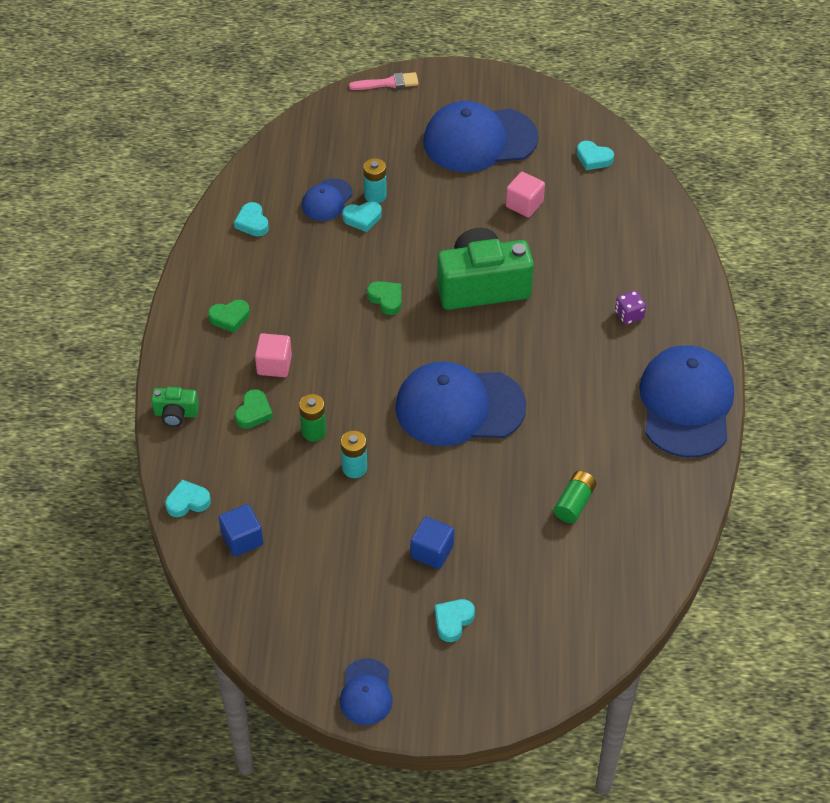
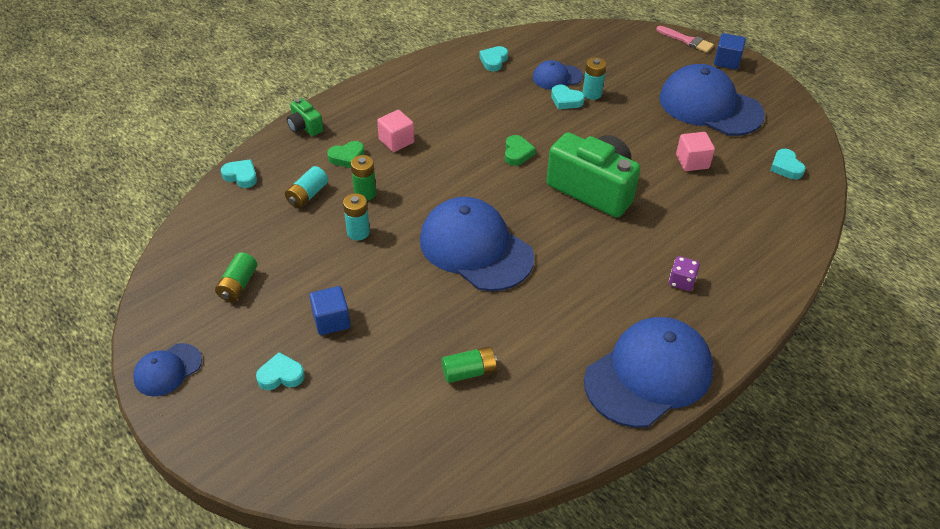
camera: 45 degrees right, 5 degrees down
(230, 318) = (408, 100): green heart -> none
(242, 539) = (238, 219): blue cube -> blue cube (727, 61)
(269, 471) = (307, 195): none -> turquoise battery
(323, 588) = (238, 285): none -> green battery

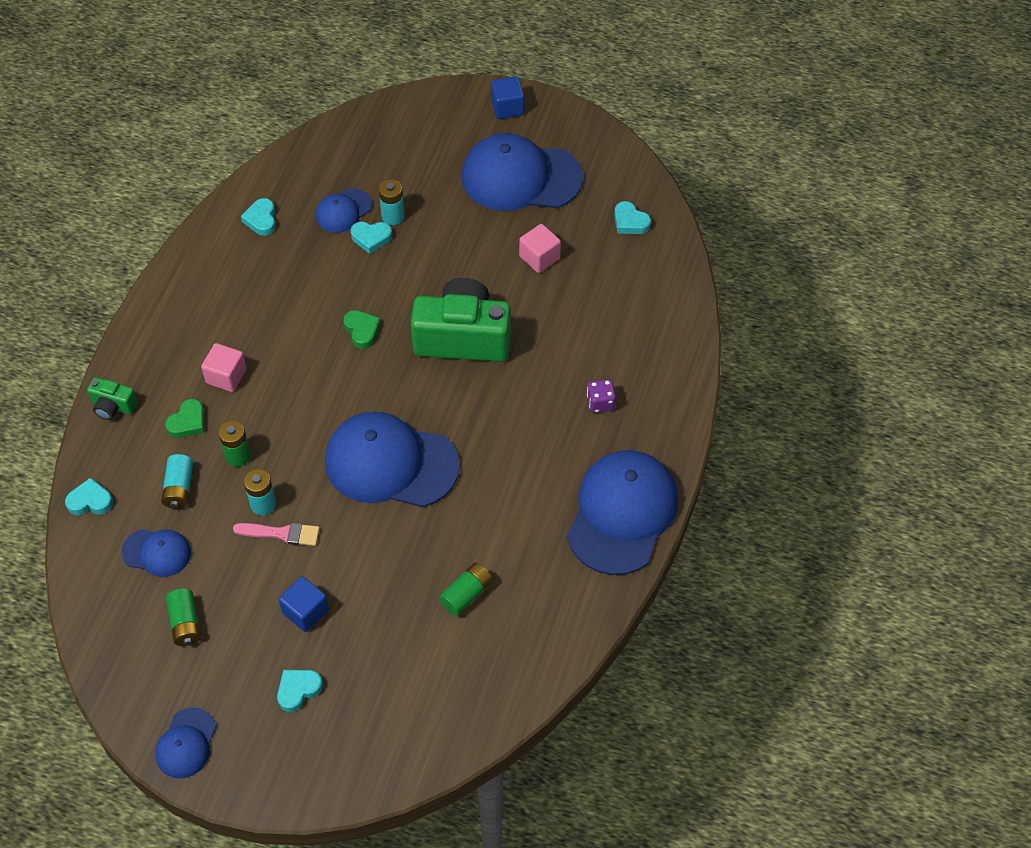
camera: 30 degrees left, 10 degrees up
(258, 229) = (157, 552): none -> blue cap
(687, 40) = (452, 96): pink brush -> pink brush (282, 533)

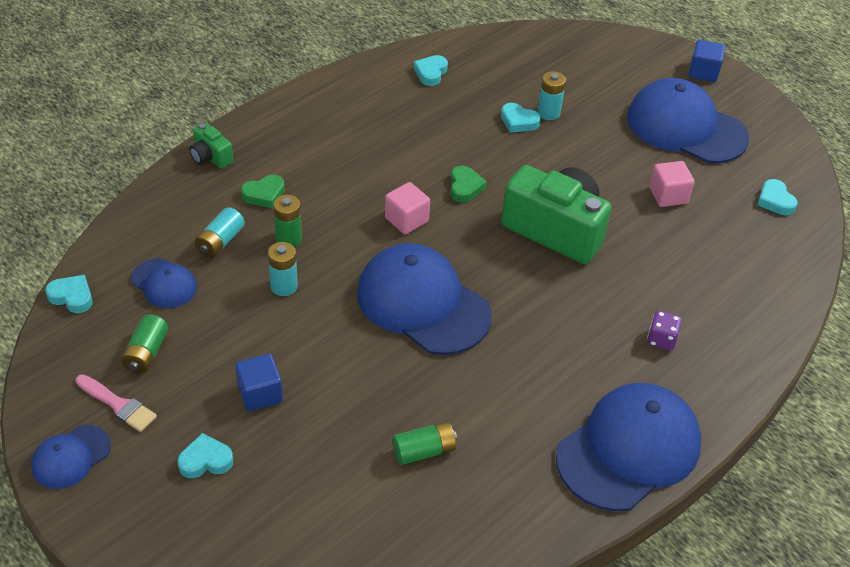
camera: 25 degrees right, 10 degrees down
(90, 501) = (139, 219): turquoise heart -> turquoise heart (72, 297)
(226, 376) = (321, 174): pink cube -> pink cube (406, 220)
(282, 533) = (284, 317): pink brush -> pink brush (118, 405)
(343, 211) = (506, 93): blue cap -> none

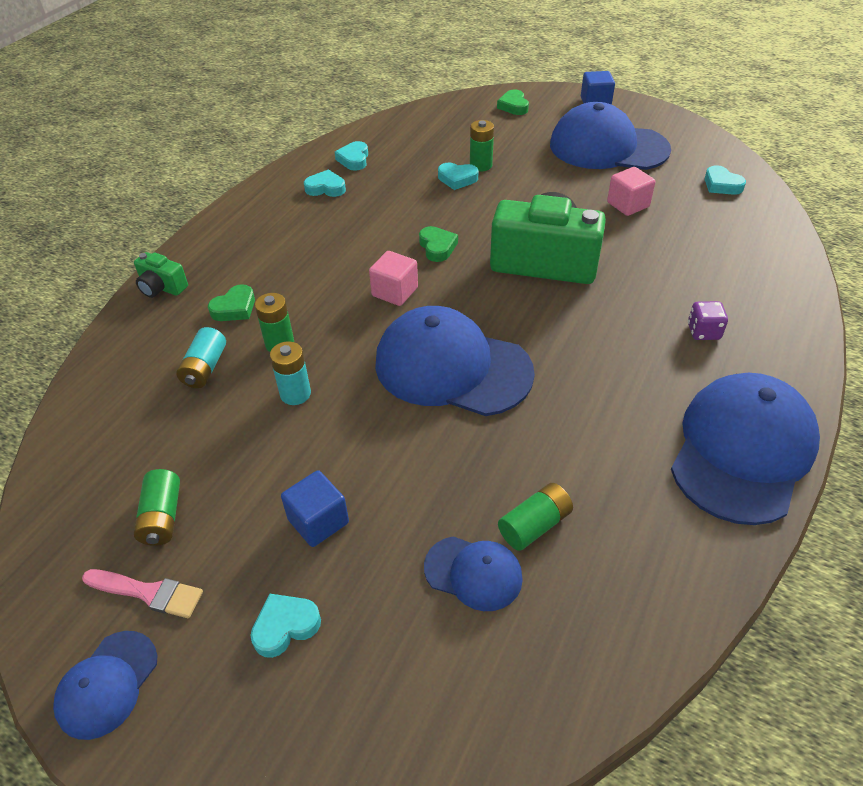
camera: 15 degrees left, 0 degrees up
(72, 297) = (47, 479): turquoise heart -> turquoise heart (326, 188)
(164, 284) = (156, 431): blue cap -> blue cap (473, 573)
(548, 113) = (480, 165): turquoise battery -> green battery
(616, 54) = (513, 106): none -> green heart

